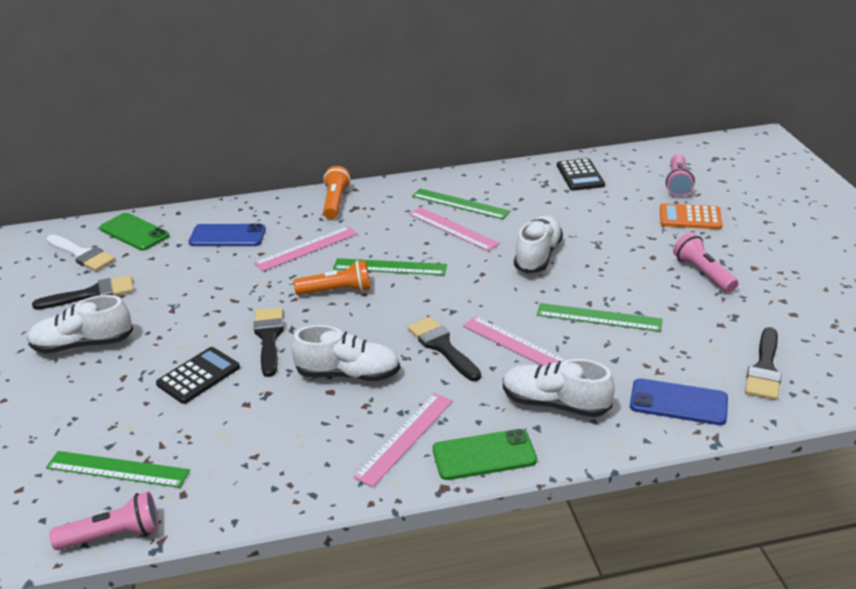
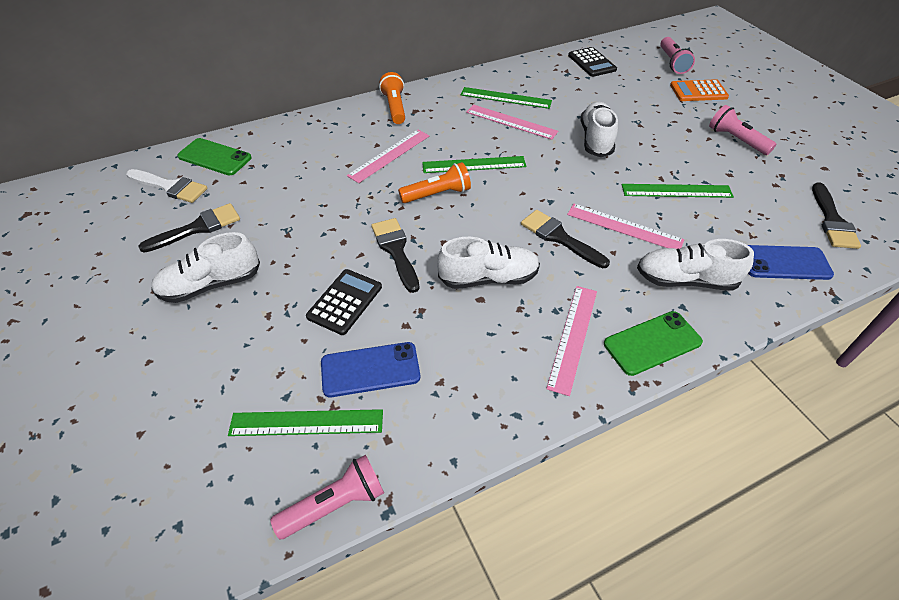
camera: 15 degrees left, 15 degrees up
(227, 236) = (309, 151): blue phone -> blue phone (370, 370)

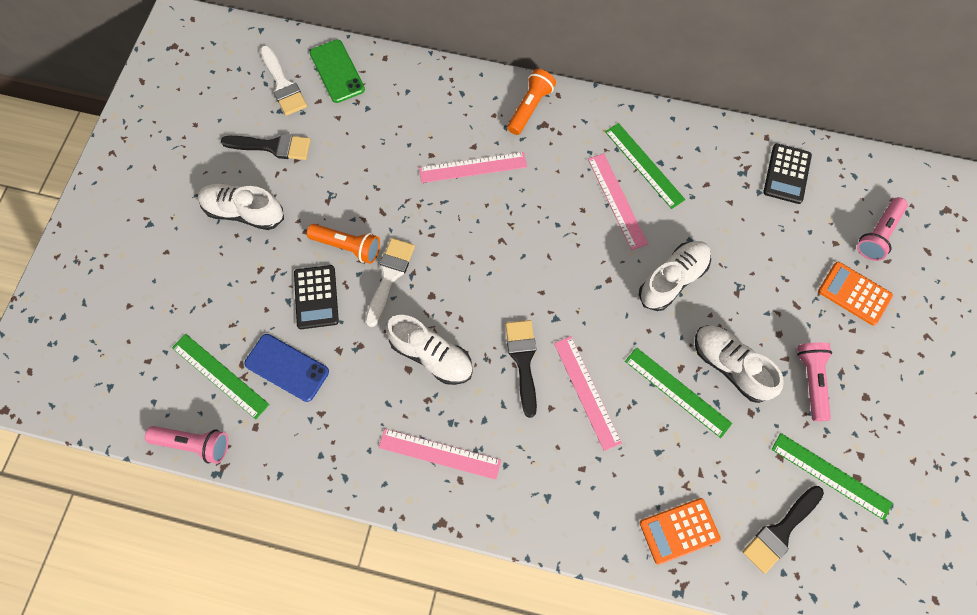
camera: 40 degrees right, 20 degrees up
(345, 302) = (316, 297): black calculator -> black calculator turned 105 degrees clockwise
(396, 250) = (389, 276): black brush -> white brush
(437, 194) = (472, 241): orange flashlight -> orange flashlight (348, 246)
(474, 165) = (532, 230): green ruler -> green ruler (831, 476)
(573, 337) = (439, 453): pink ruler -> pink ruler turned 45 degrees clockwise
(652, 343) = (489, 505): green phone -> none
(685, 280) = (577, 478): white shoe -> white shoe (730, 366)
(784, 263) = (679, 531): blue phone -> orange calculator

